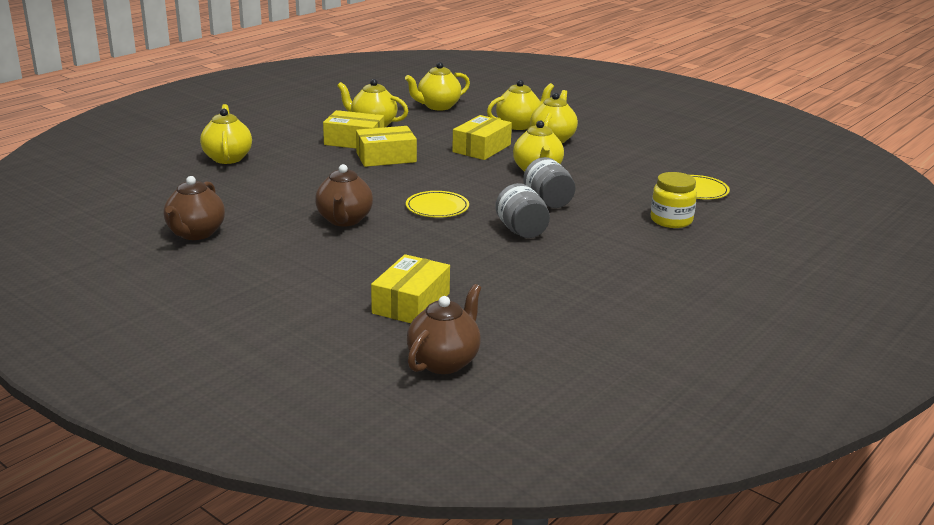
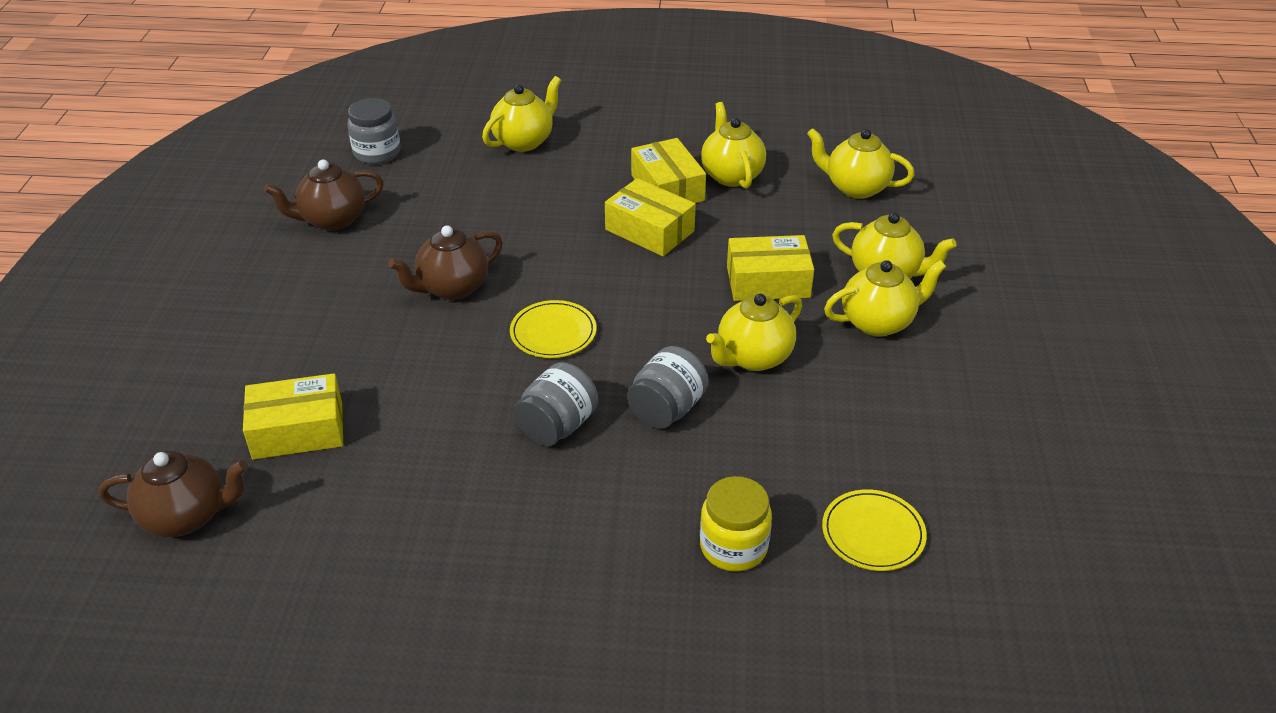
camera: 55 degrees right, 15 degrees up
(143, 199) = (377, 153): none -> grey jar

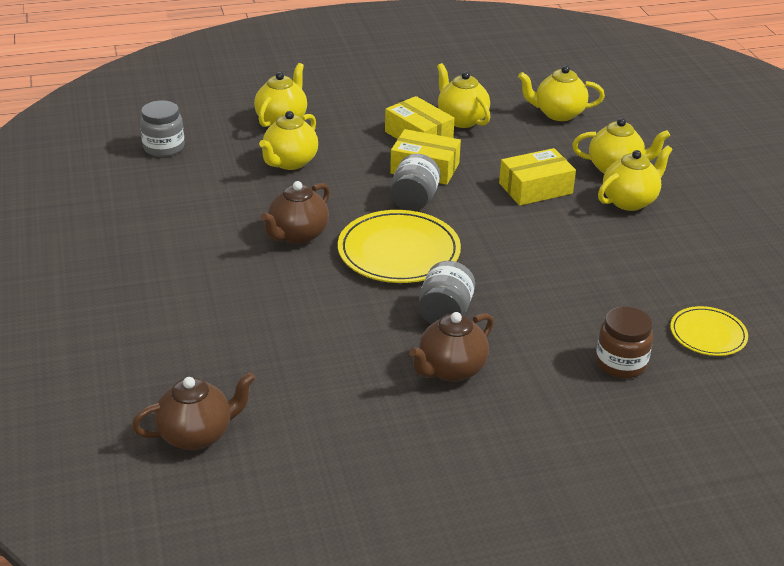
camera: 20 degrees left, 5 degrees down
(298, 430) = (244, 357): yellow box -> none
(332, 220) = (162, 203): brown teapot -> brown teapot (451, 370)
(553, 332) = (399, 251): yellow plate -> yellow plate, size x1.75
(667, 409) = (517, 286): grey jar -> grey jar (414, 201)
(733, 547) = (621, 363): yellow jar -> brown jar
(753, 357) = (557, 240): yellow teapot -> yellow teapot (290, 162)

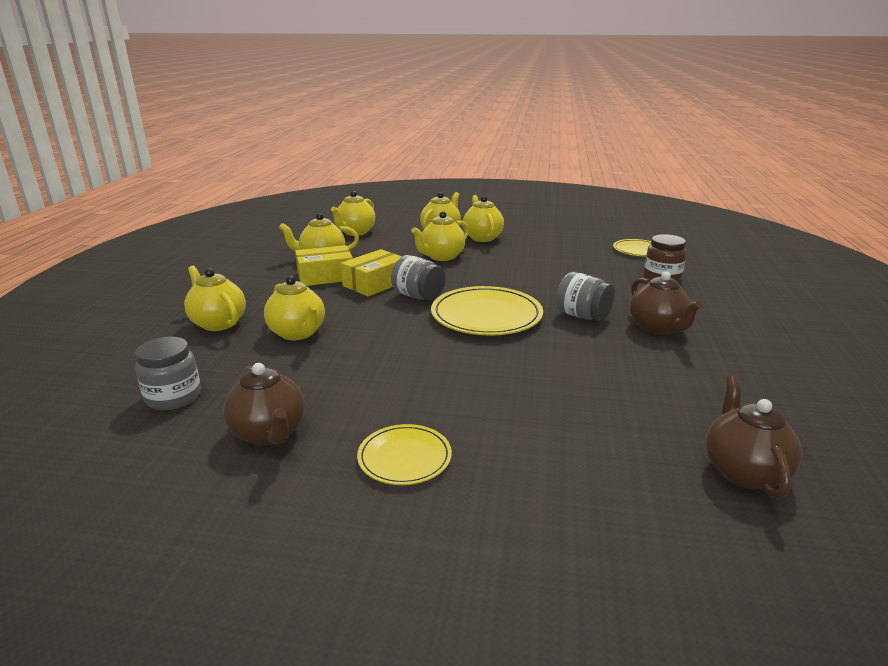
camera: 65 degrees left, 10 degrees down
(139, 265) = (404, 457): none -> yellow plate
(297, 235) = (425, 352): brown teapot -> brown teapot (269, 433)
(535, 188) = (441, 257): yellow box -> yellow teapot

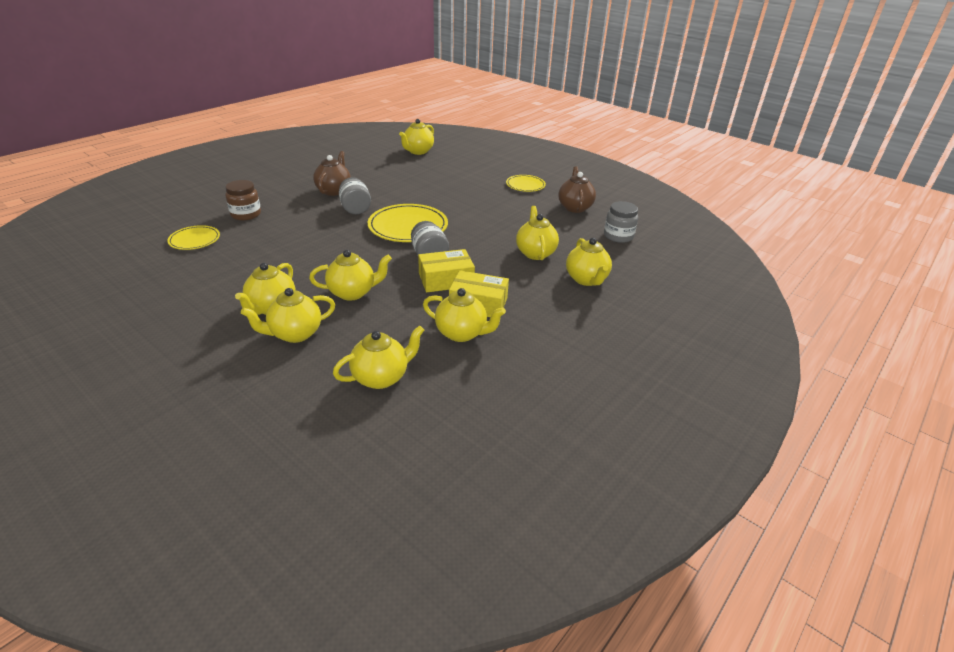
camera: 150 degrees left, 10 degrees up
(743, 471) = (418, 151): brown teapot -> yellow teapot

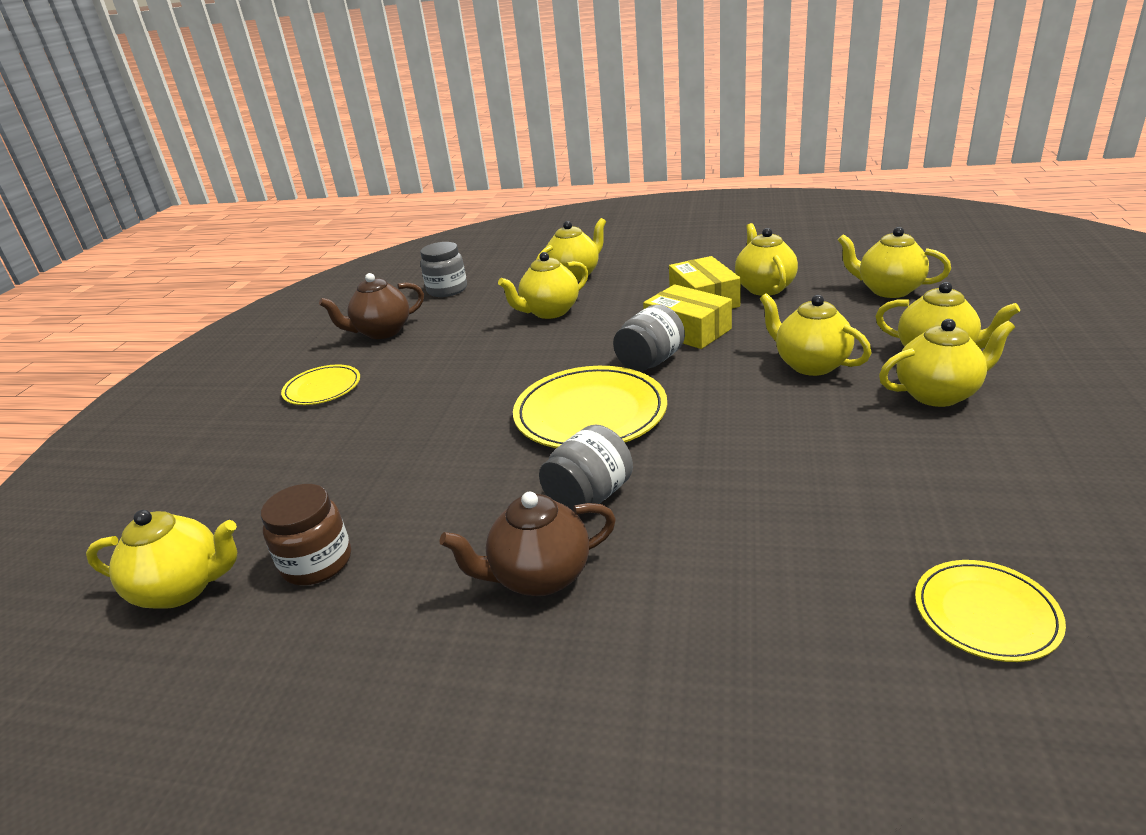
camera: 115 degrees left, 5 degrees down
(246, 214) = (801, 628): brown jar -> brown jar (317, 562)

